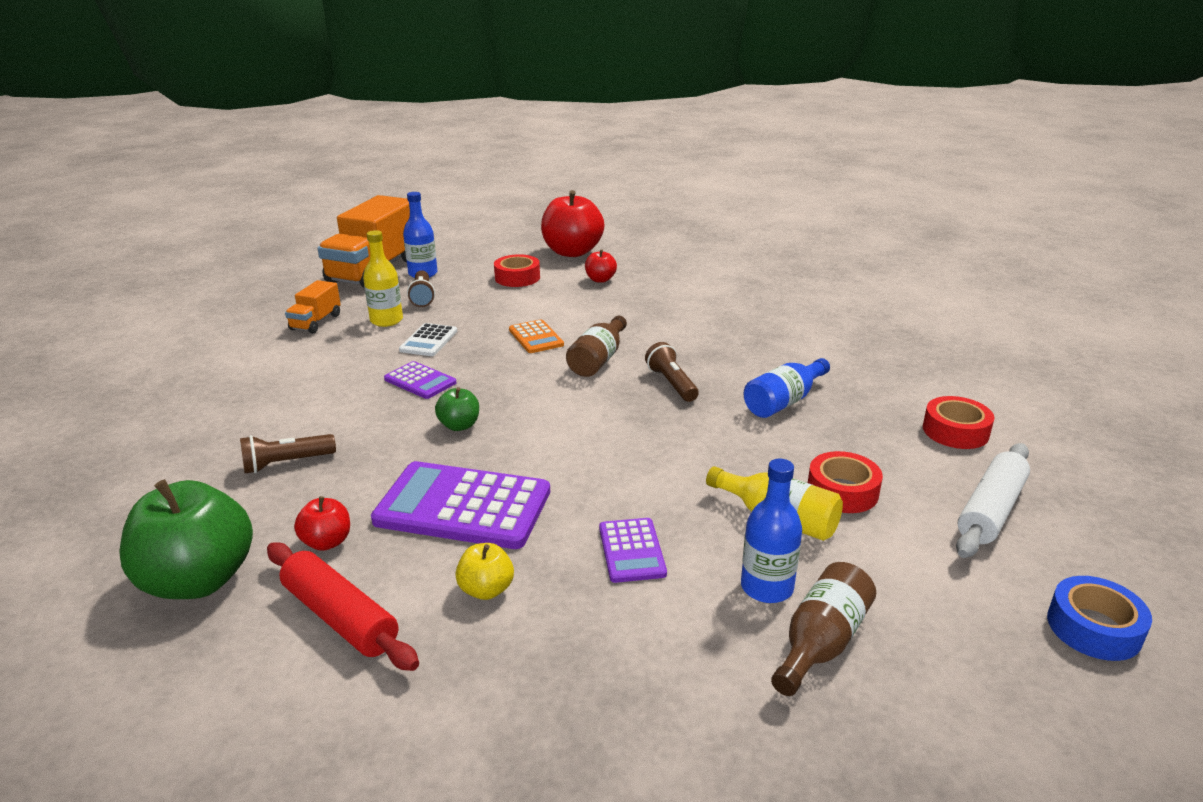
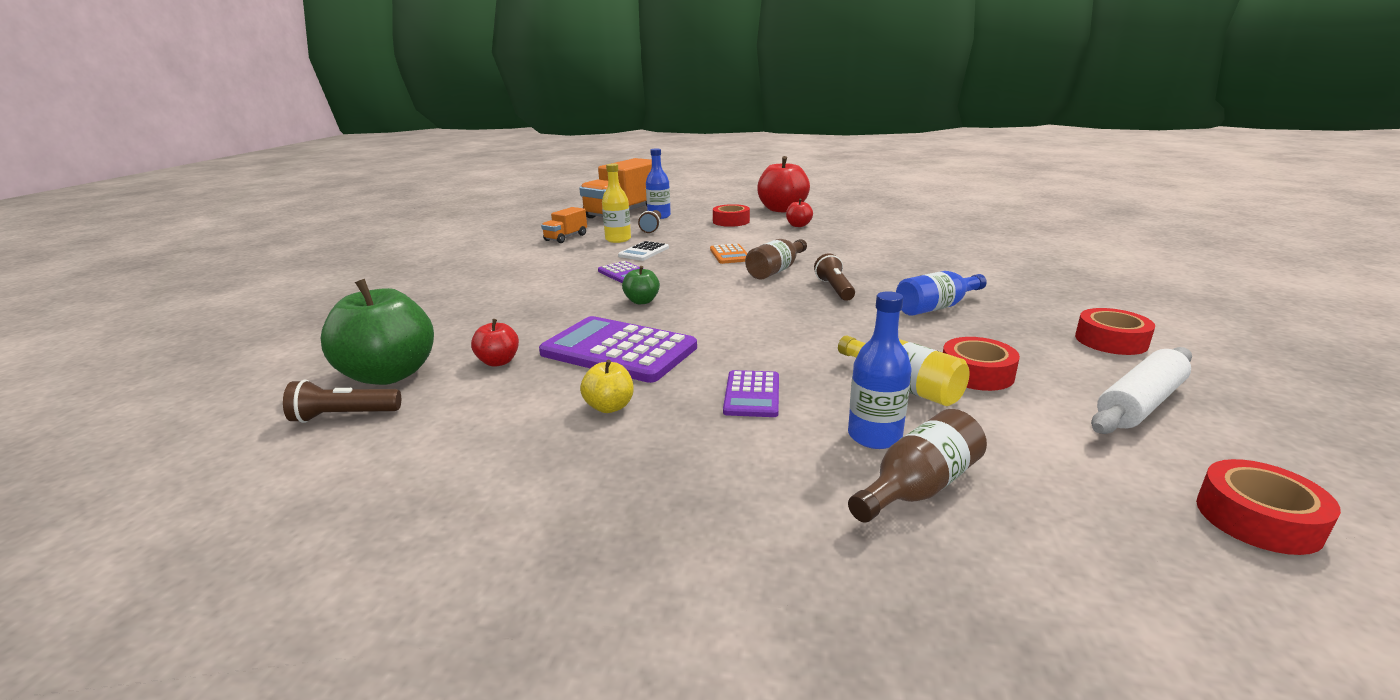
camera: 15 degrees right, 5 degrees down
(286, 463) = (497, 312): brown flashlight -> brown flashlight (344, 416)
(340, 617) = (479, 411): red rolling pin -> none
(1093, 628) = (1258, 518): blue tape -> red tape

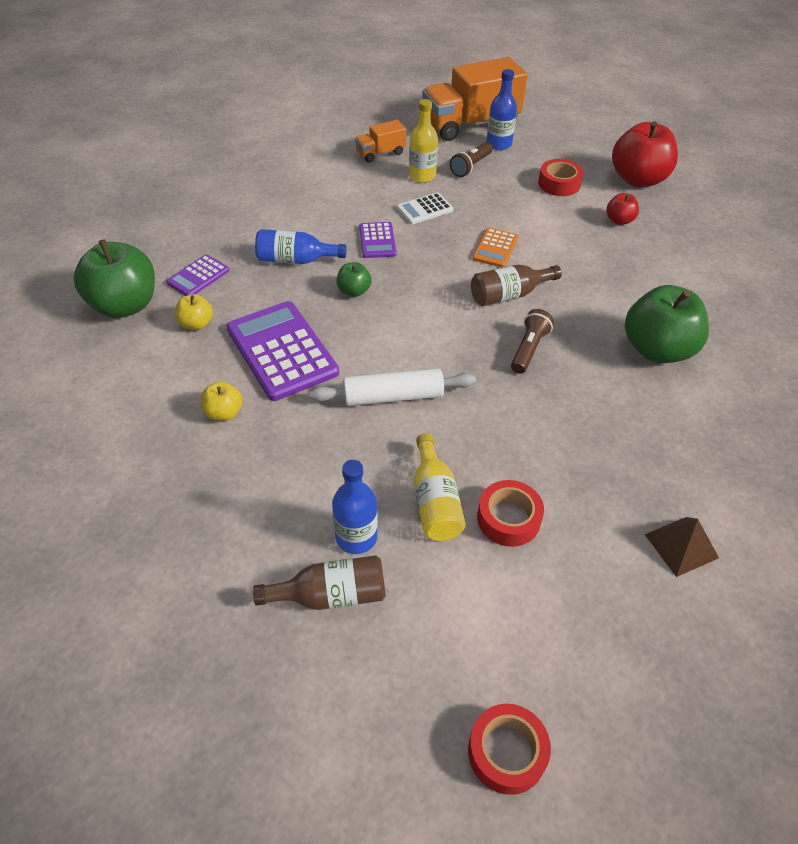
camera: 30 degrees right, 25 degrees up
(344, 416) = (76, 339): brown flashlight -> none
(498, 362) = (196, 324): red apple -> yellow apple
(752, 394) = (322, 450): purple calculator -> purple calculator (198, 276)
(921, 265) = (657, 350): none -> green apple
(936, 307) = (586, 421): blue bottle -> blue bottle (295, 260)
(1111, 341) = (681, 546): red tape -> brown pyramid
(1140, 403) = (590, 622): white rolling pin -> white rolling pin (393, 396)

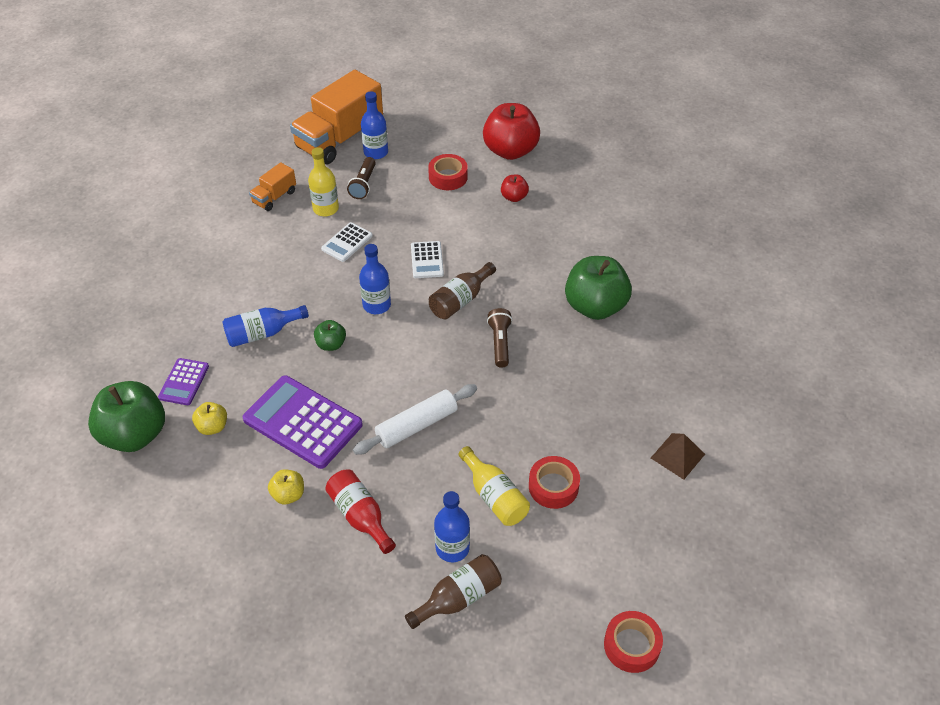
camera: 25 degrees left, 0 degrees up
(280, 462) = (360, 516): none -> red bottle
(377, 241) = (323, 288): purple calculator -> none
(420, 271) = (376, 305): none -> blue bottle
(495, 248) = (427, 260): orange calculator -> white calculator

